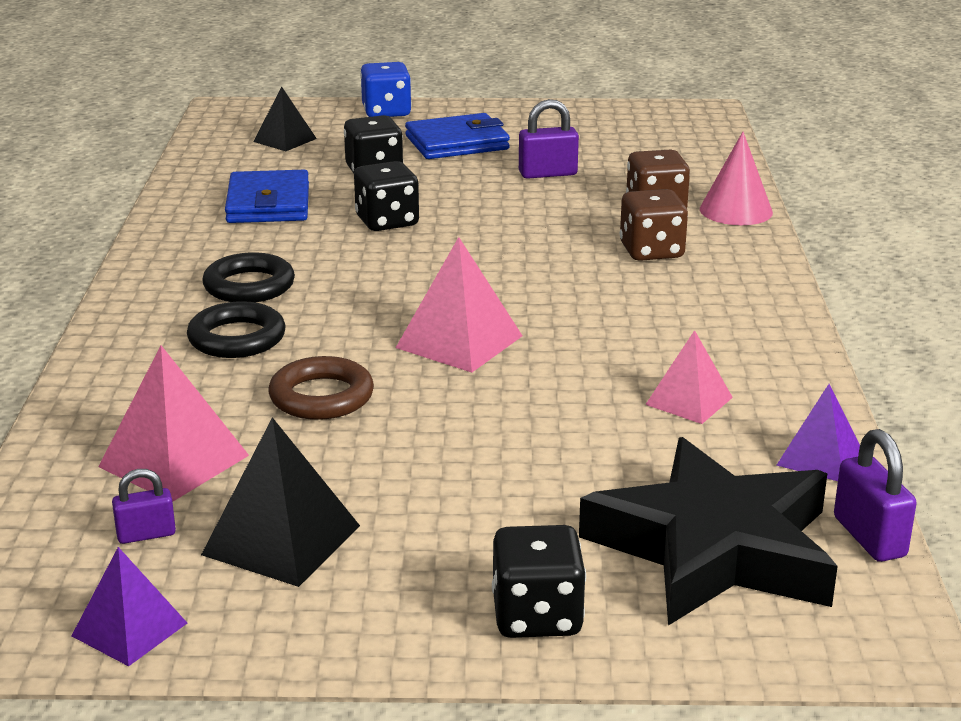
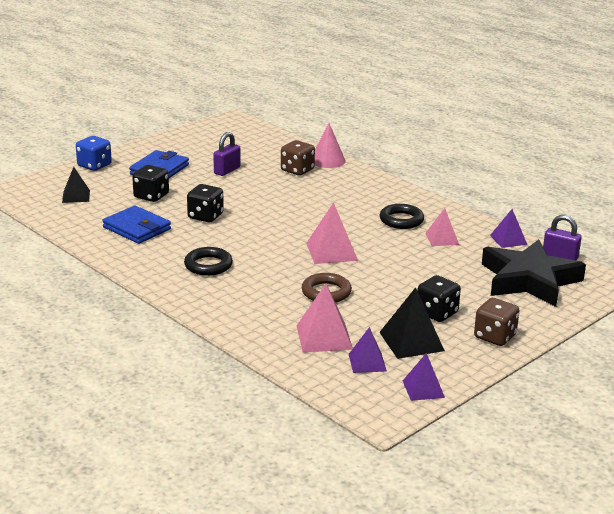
camera: 45 degrees left, 0 degrees up
(146, 534) = (367, 362): purple padlock -> purple pyramid
(237, 338) = (249, 287): black ring -> black ring (401, 220)
(537, 616) = (521, 322): black dice -> black dice (437, 313)
(651, 251) = (329, 189): brown dice -> brown dice (495, 336)

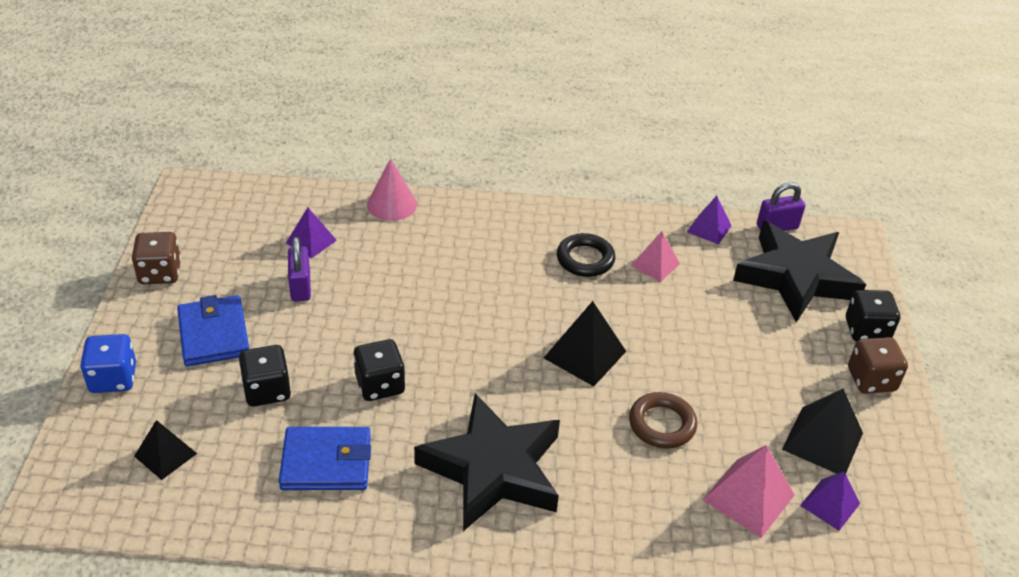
camera: 45 degrees left, 15 degrees up
(208, 265) = (493, 469): black ring -> black star
(297, 170) = (380, 240): brown dice -> brown dice (160, 273)
(332, 251) = (585, 354): pink pyramid -> black pyramid
(423, 389) = (917, 503): purple pyramid -> purple pyramid (311, 241)
(437, 313) = (789, 381): black dice -> black dice (866, 331)

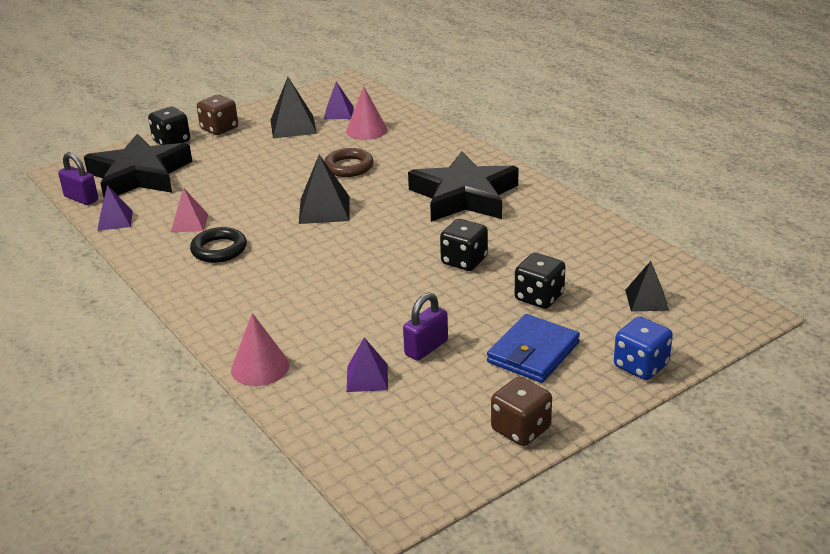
camera: 125 degrees left, 10 degrees down
(326, 462) = (550, 245): blue wallet -> none
(748, 497) = (366, 130): pink pyramid -> pink cone

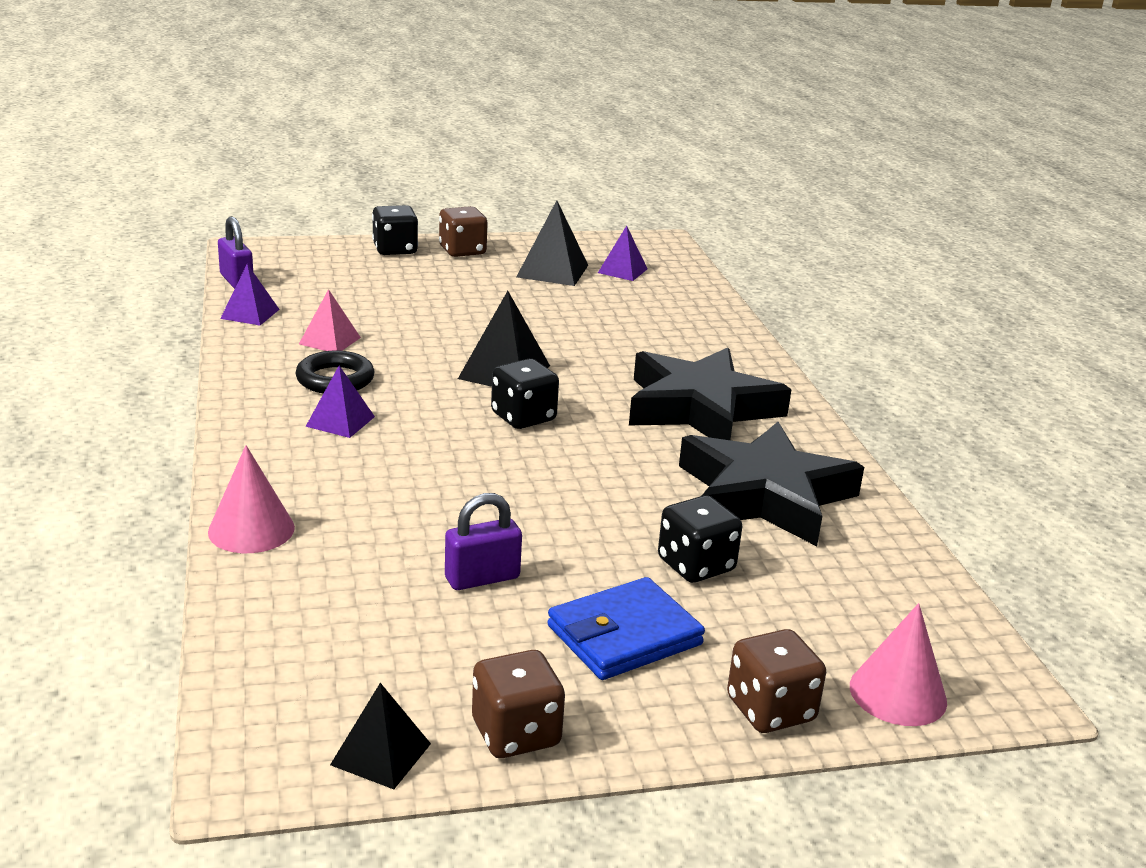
camera: 20 degrees right, 5 degrees down
(139, 175) = (324, 275): black star -> black star (765, 495)
(349, 167) = (580, 333): brown ring -> none
(366, 130) = (640, 298): pink cone -> pink cone (898, 693)
(367, 378) = (370, 589): purple pyramid -> purple pyramid (340, 421)
(464, 261) = (631, 486): black dice -> black dice (523, 417)
(641, 366) = (770, 709): blue dice -> brown dice
(646, 300) = (855, 621): black pyramid -> black pyramid (380, 754)

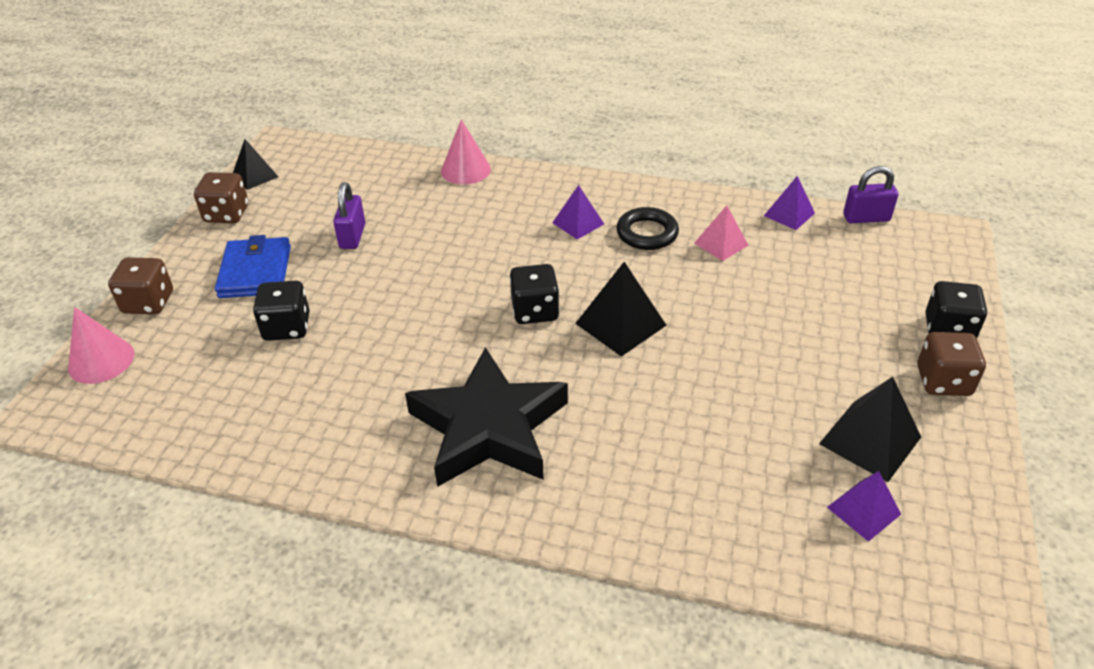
camera: 120 degrees right, 15 degrees up
(765, 495) = (332, 403): black star -> none

